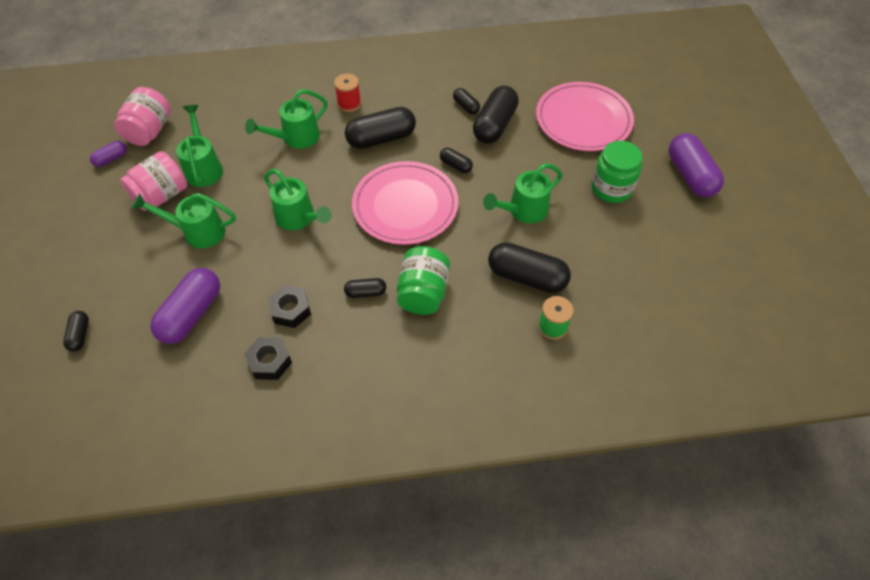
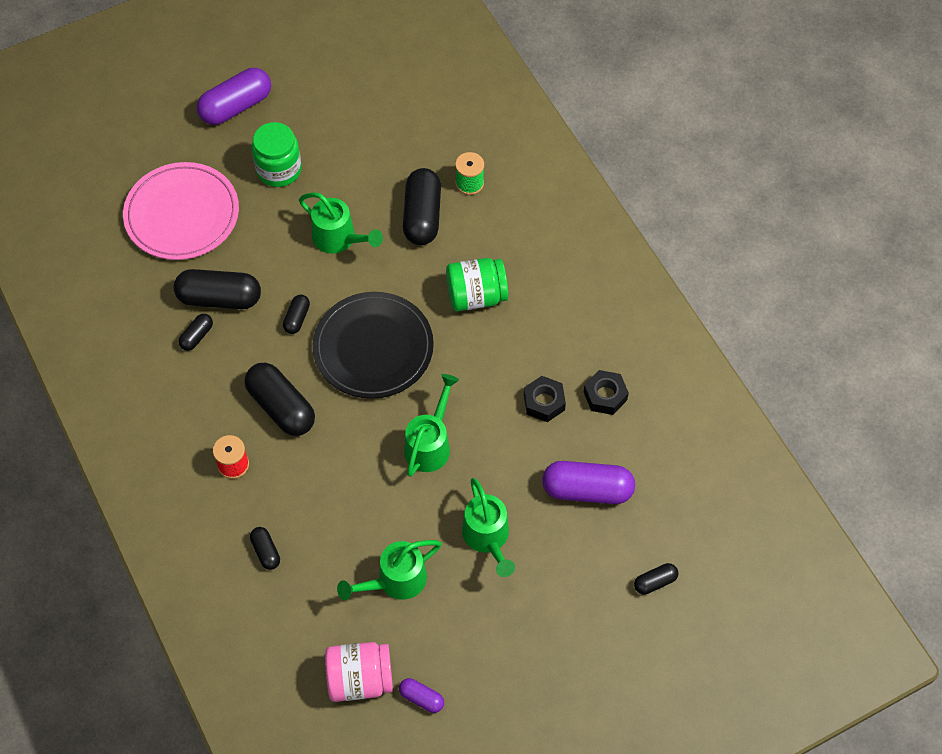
camera: 110 degrees left, 5 degrees up
(161, 195) = (454, 605): pink jar -> none
(296, 138) = (312, 500): green watering can -> none
(365, 292) = (496, 345): black capsule -> black capsule (266, 551)
(405, 206) = (373, 348): pink plate -> black plate

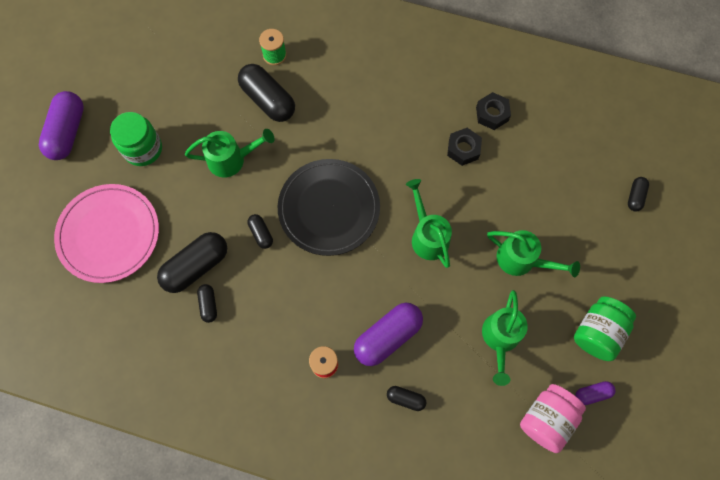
camera: 45 degrees left, 10 degrees up
(281, 407) = (313, 299): black capsule -> none
(476, 296) = (354, 120): green jar -> green jar (597, 332)
(587, 490) = (543, 178): purple capsule -> purple capsule (387, 337)

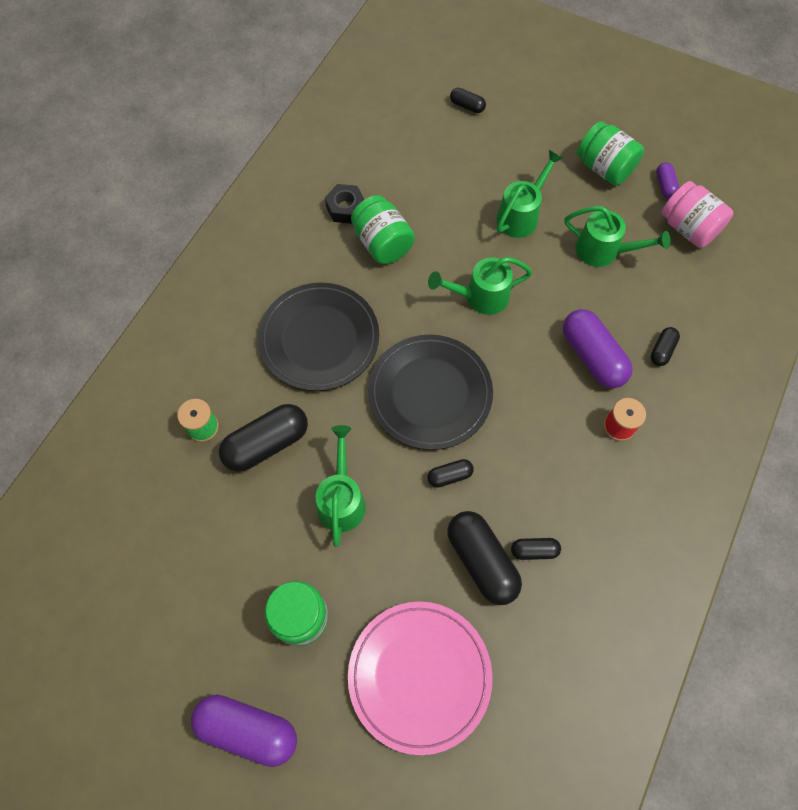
camera: 80 degrees left, 5 degrees down
(362, 118) = (319, 339): none -> black plate
(463, 149) = (382, 243): black nut -> green jar

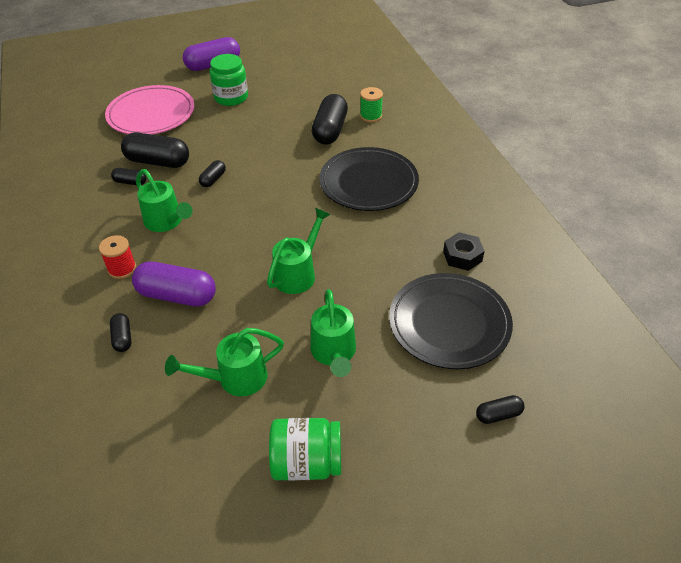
camera: 135 degrees right, 20 degrees down
(342, 499) = (262, 137): green watering can -> green watering can (166, 222)
(382, 243) = (406, 255): green jar -> none
(430, 394) = (268, 203): black plate -> black plate (449, 323)
(534, 551) = (130, 182): black capsule -> black capsule turned 60 degrees clockwise
(665, 186) = (229, 496): purple capsule -> none
(688, 228) = (171, 466): pink jar -> none

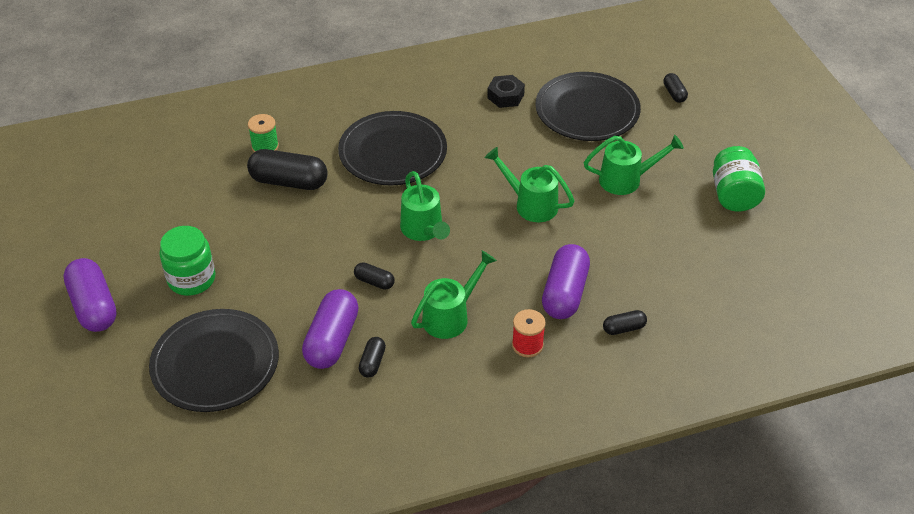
camera: 90 degrees left, 0 degrees up
(151, 114) = (215, 364): pink plate -> black plate
(158, 162) = (332, 340): black capsule -> purple capsule
(235, 378) = (661, 241): green watering can -> green watering can (424, 230)

